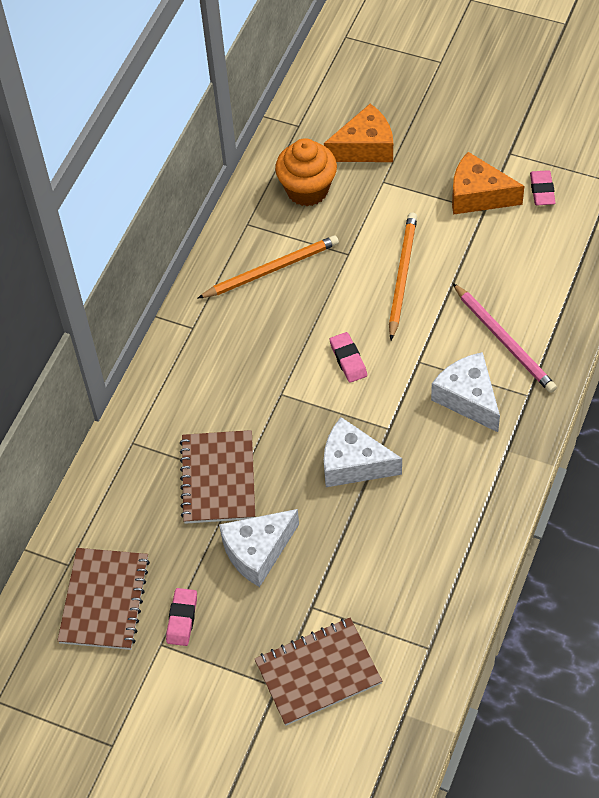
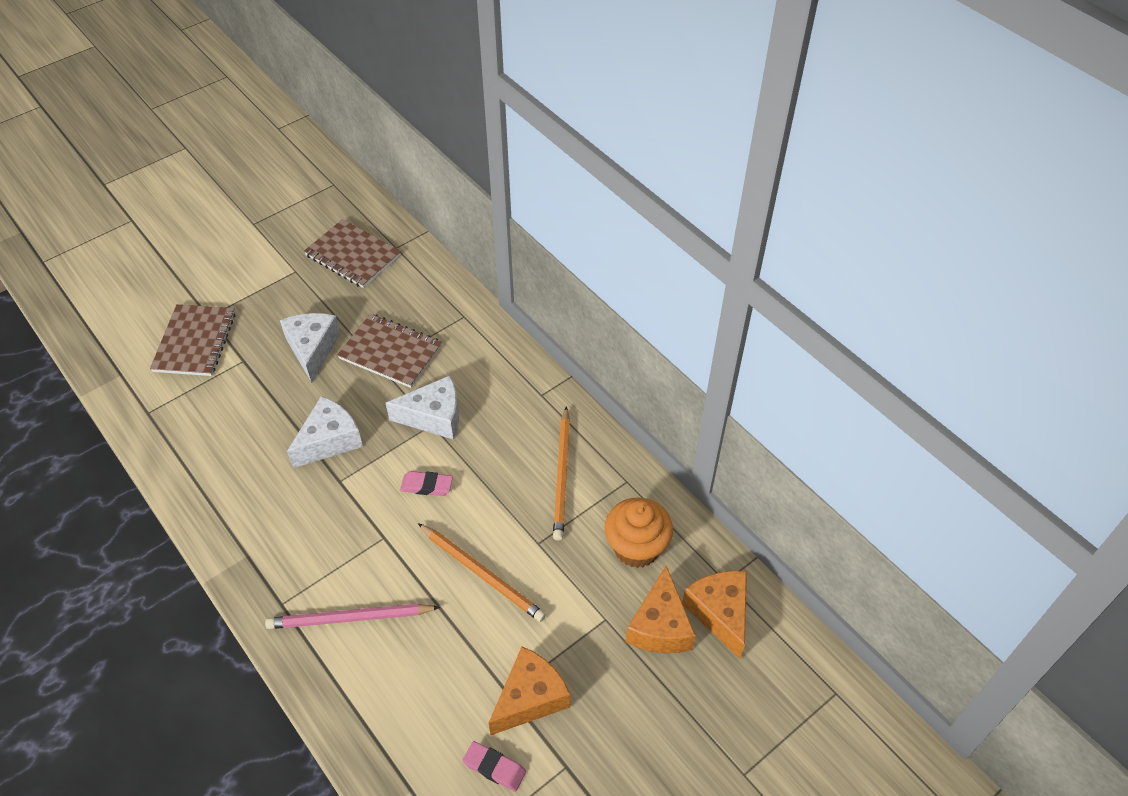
camera: 115 degrees right, 5 degrees down
(182, 619) = (302, 288): pink eraser -> none
(328, 118) = (720, 613): none -> orange cheese
(468, 398) = (318, 554): white cheese -> white cheese (434, 417)

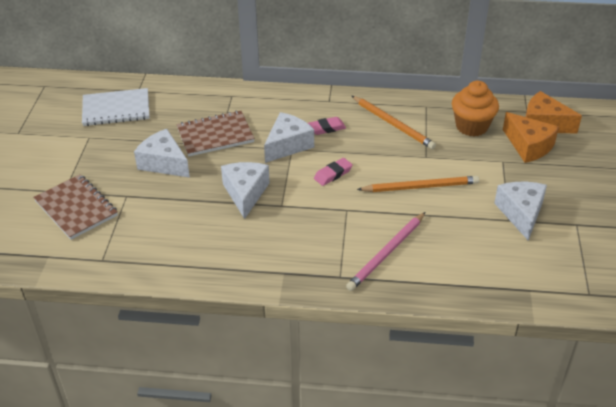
camera: 45 degrees left, 10 degrees down
(353, 255) = (116, 109): brown notebook -> white notebook
(494, 768) = (550, 250): pink eraser -> pink eraser (326, 128)
(530, 698) = (521, 213): orange cheese -> white cheese

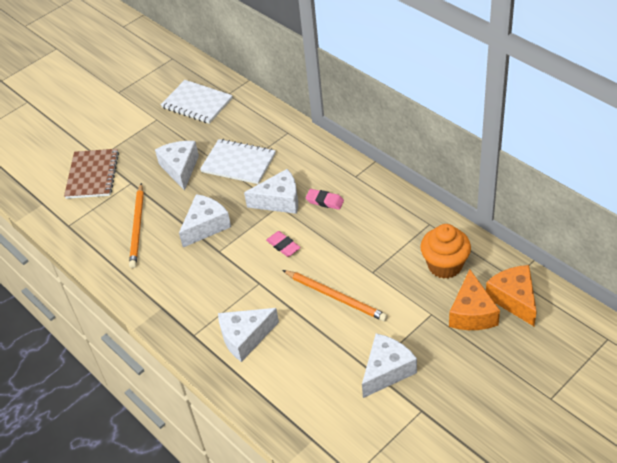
camera: 45 degrees right, 5 degrees up
(215, 135) = (238, 163): brown notebook -> white notebook
(333, 174) = (283, 246): pink eraser -> pink eraser turned 45 degrees clockwise
(386, 253) = (245, 338): pink pencil -> white cheese
(393, 124) = (381, 226): orange pencil -> orange pencil (137, 227)

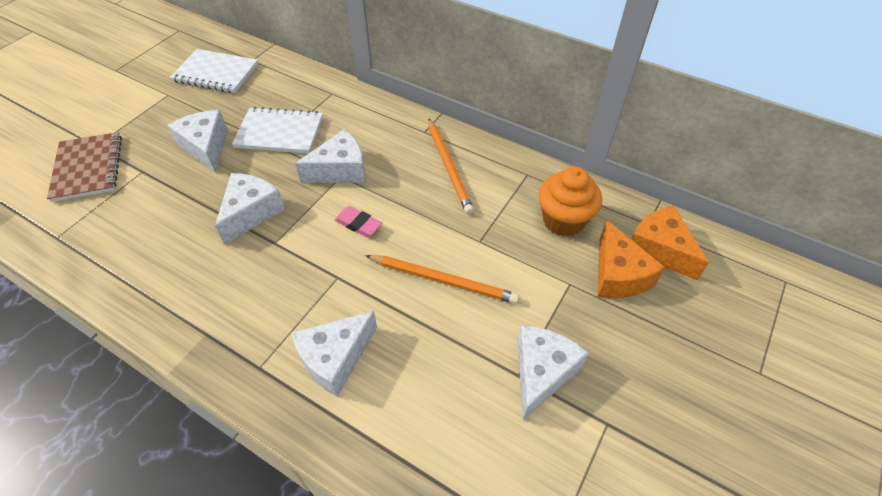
camera: 20 degrees left, 5 degrees up
(137, 227) = (157, 227): orange pencil -> orange pencil (449, 167)
(324, 201) = (396, 164): pink eraser -> none

